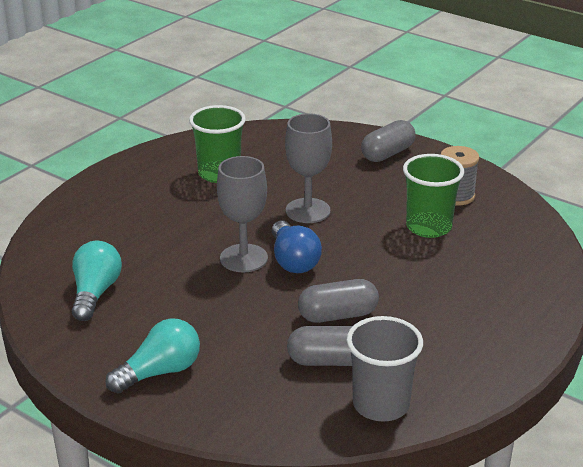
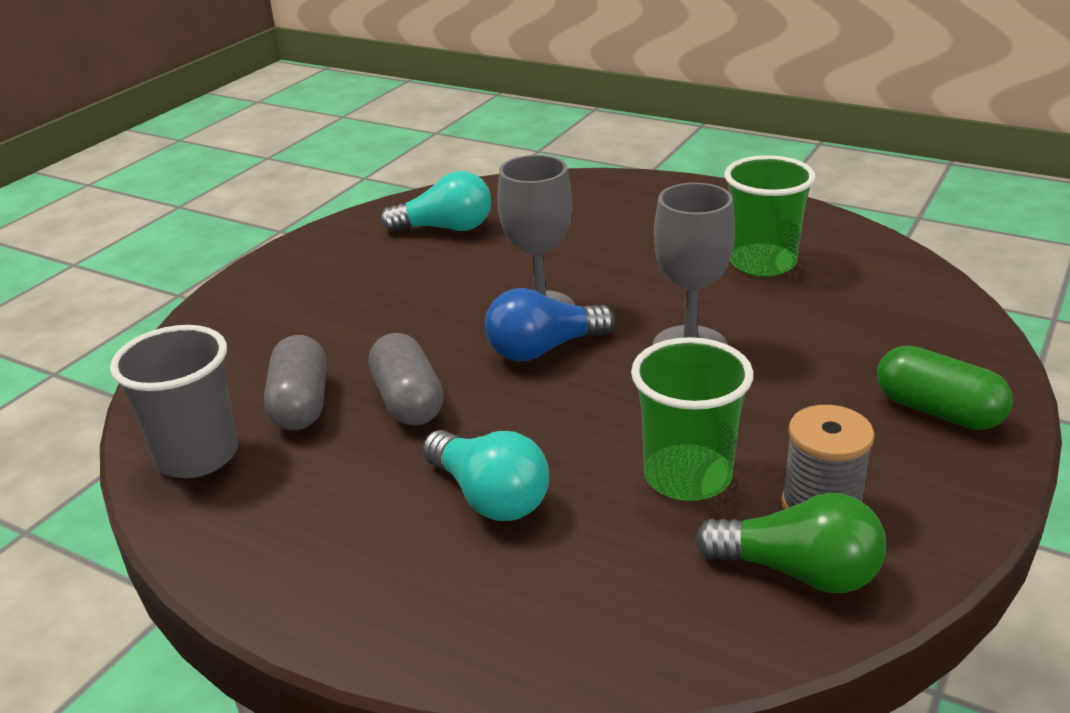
camera: 85 degrees right, 0 degrees up
(159, 372) = (292, 288): turquoise light bulb -> turquoise light bulb (489, 496)
(387, 153) = (938, 411): grey capsule -> green capsule
(499, 209) = (798, 571): none -> green light bulb

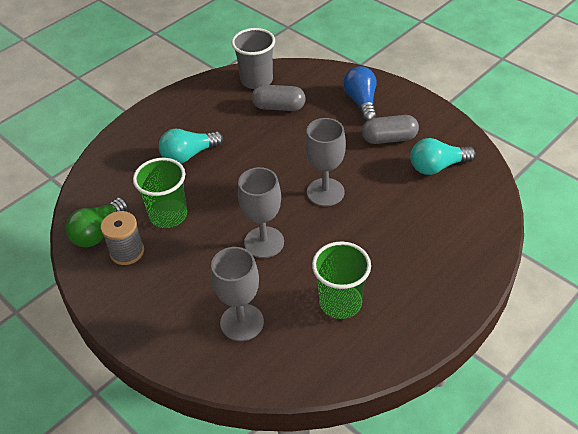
camera: 105 degrees right, 15 degrees up
(408, 401) = (265, 138): grey capsule -> grey capsule (389, 139)
(445, 228) = (437, 167): turquoise light bulb -> turquoise light bulb turned 60 degrees clockwise
(544, 349) = (287, 187): blue light bulb -> blue light bulb (361, 102)
(867, 334) = (242, 322): none -> grey goblet
(938, 411) = (163, 322): green capsule -> none

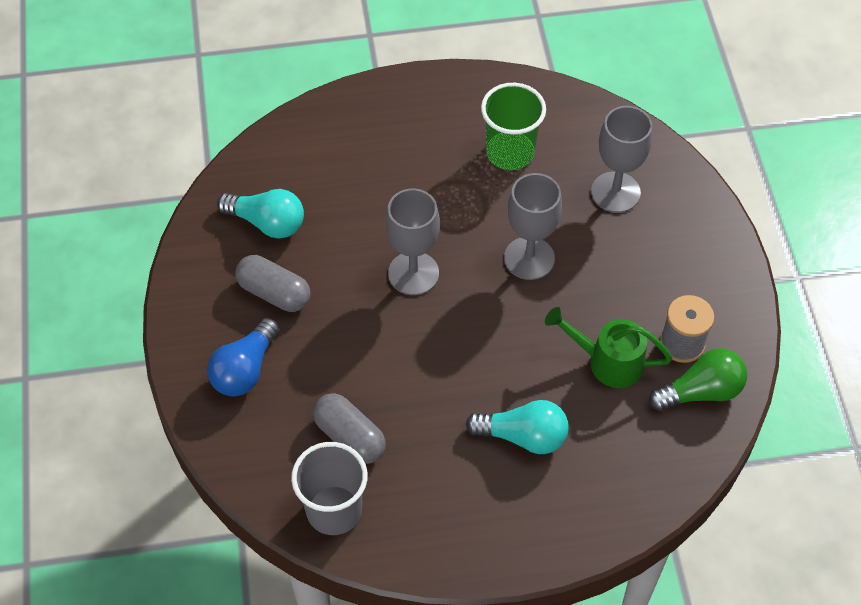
camera: 145 degrees left, 10 degrees up
(168, 215) = (607, 361): green cup -> green watering can

